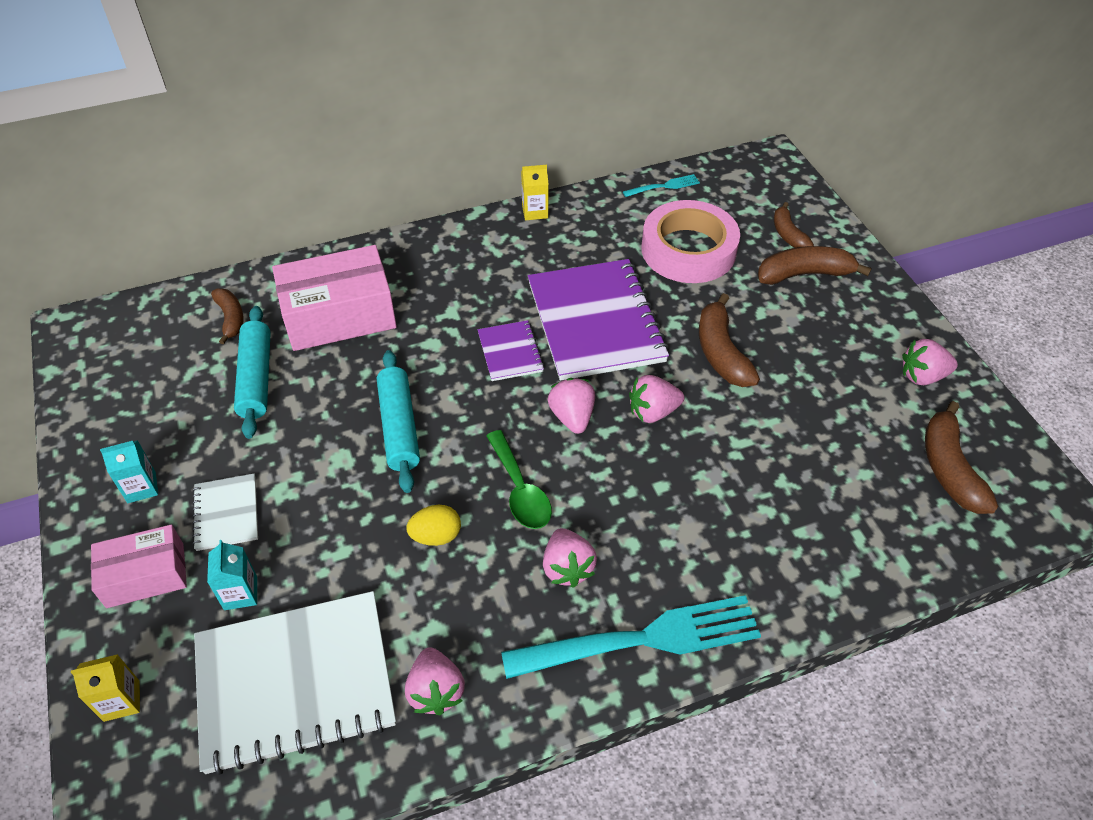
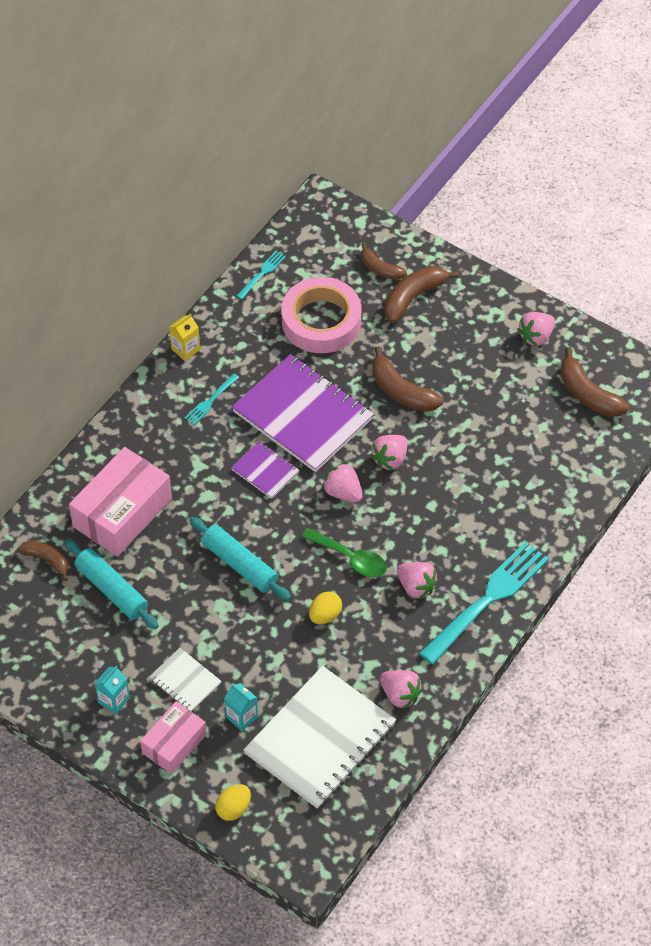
camera: 35 degrees left, 5 degrees up
(121, 701) = (233, 808): yellow carton -> yellow egg
(516, 264) = (210, 401): none -> turquoise fork

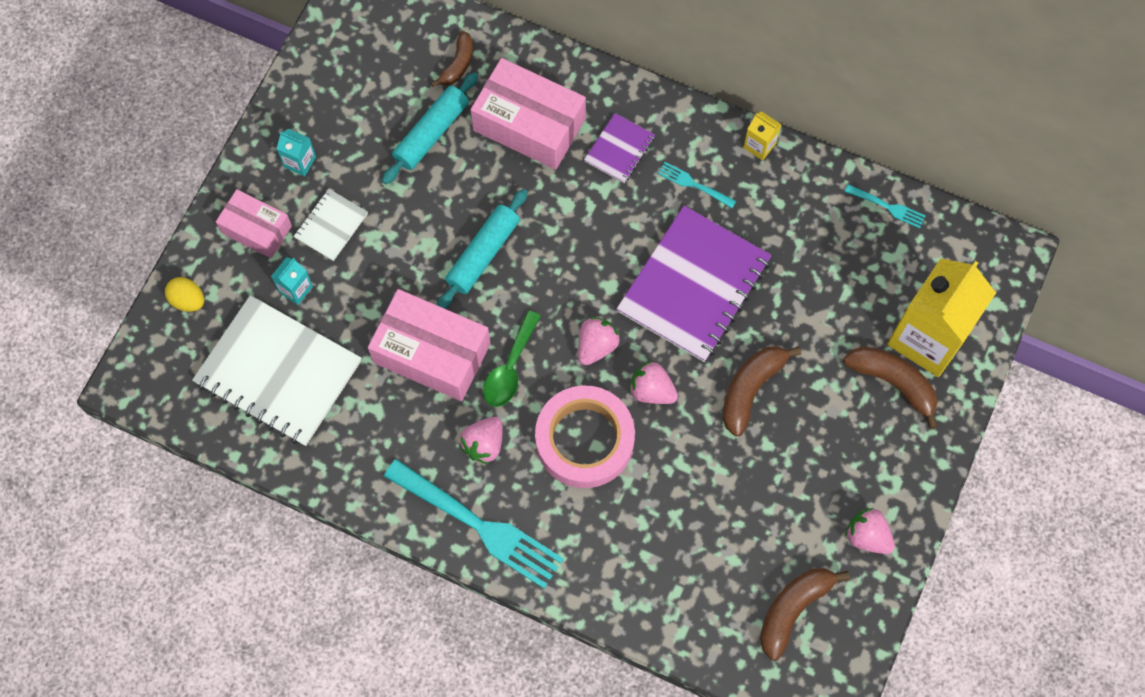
camera: 80 degrees right, 15 degrees up
(265, 471) = (610, 258): purple notebook -> purple notebook (619, 149)
(321, 321) = (833, 283): pink tape -> pink tape (584, 440)
(325, 615) = (432, 353): yellow egg -> pink box
(380, 269) = (928, 337): brown banana -> yellow carton
(400, 695) = (343, 447): pink strawberry -> none

